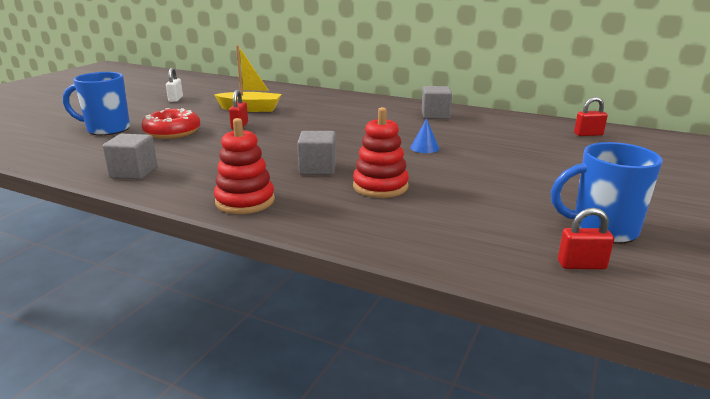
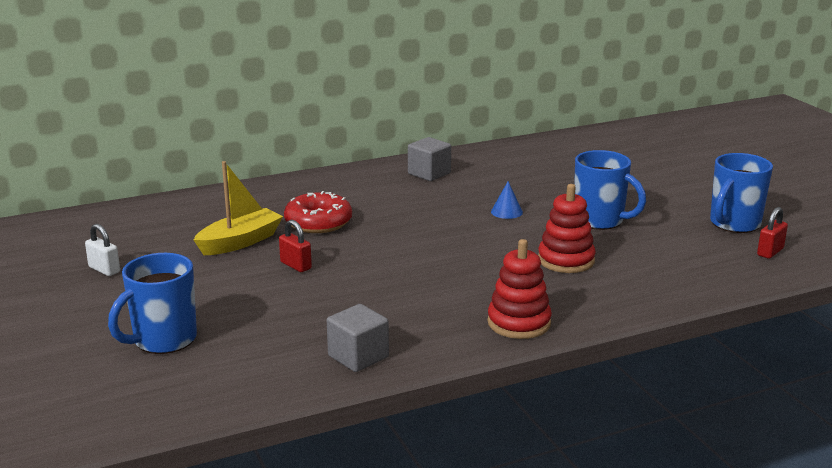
camera: 50 degrees left, 0 degrees up
(172, 132) = (250, 305): red donut -> red donut (318, 222)
(317, 168) = (487, 270): grey cube -> none
(477, 177) = (600, 221): none -> blue mug
(588, 134) = (574, 147): red padlock -> none

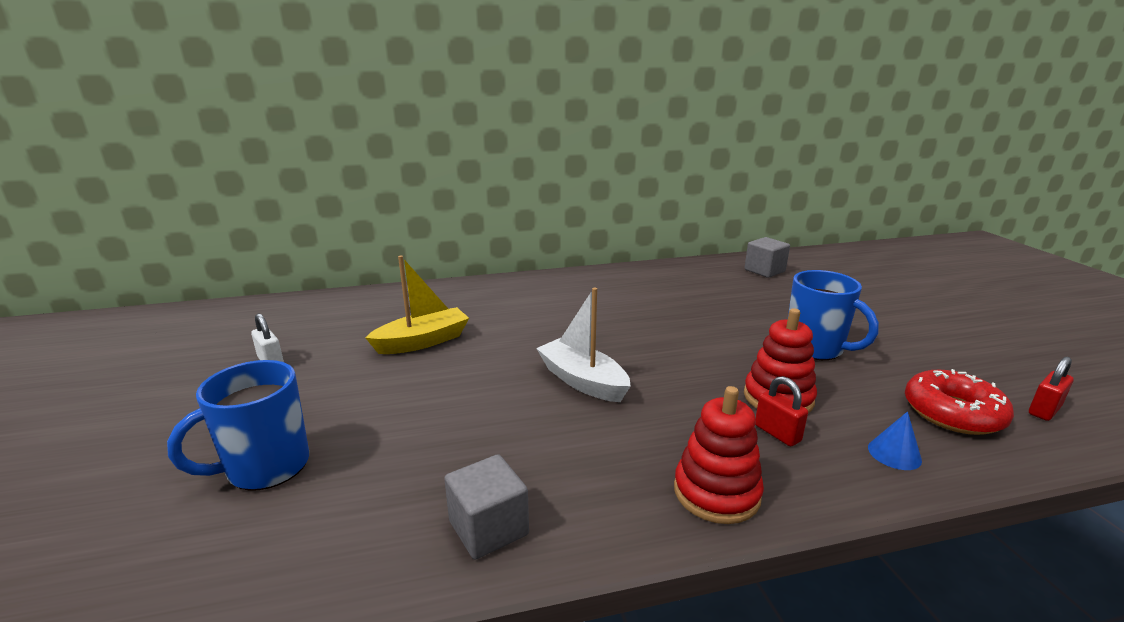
camera: 10 degrees right, 0 degrees up
(296, 265) = (466, 375): red padlock -> red padlock (777, 433)
(318, 222) = (510, 326): red donut -> red donut (952, 413)
(400, 261) = (582, 381): none -> white boat
(429, 173) = (634, 283): grey cube -> grey cube (764, 270)
(506, 212) = (709, 329): blue cone -> blue cone (894, 453)
(734, 224) = (980, 366): blue mug -> none

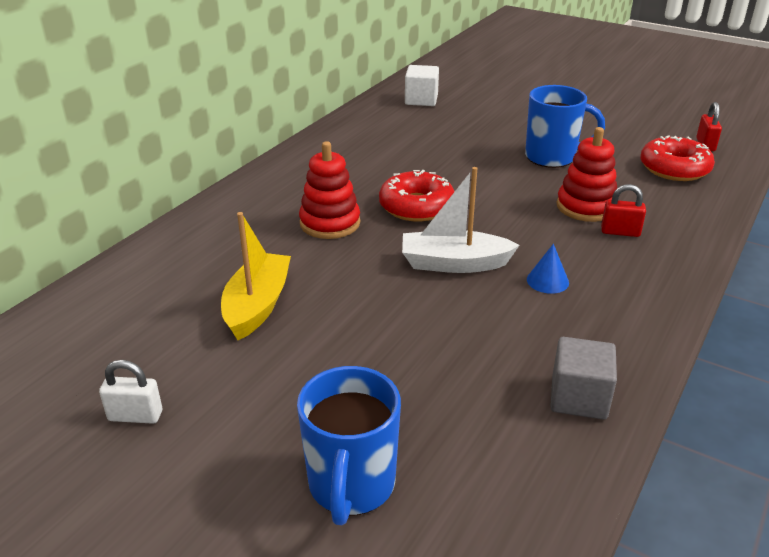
camera: 45 degrees left, 10 degrees up
(627, 333) = (416, 206): none -> red donut
(716, 493) = (648, 289): red stacking toy -> red stacking toy (330, 223)
(764, 270) = (421, 100): grey cube -> white cube
(894, 453) = (685, 211): blue cone -> blue cone (547, 281)

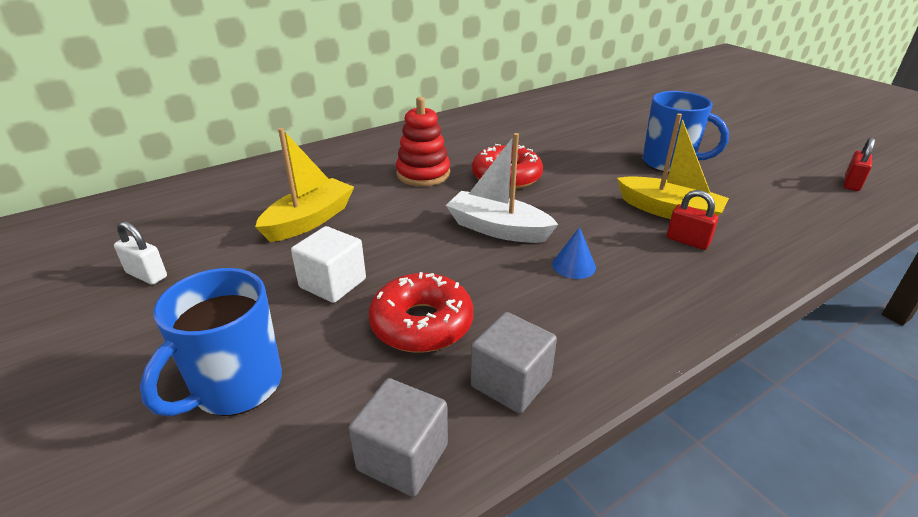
camera: 25 degrees right, 0 degrees up
(421, 100) = (584, 100): white cube -> white cube (333, 283)
(547, 485) = (402, 457): none -> grey cube
(586, 207) = (669, 211): red stacking toy -> yellow boat
(674, 168) = (796, 198): red donut -> red donut (422, 324)

